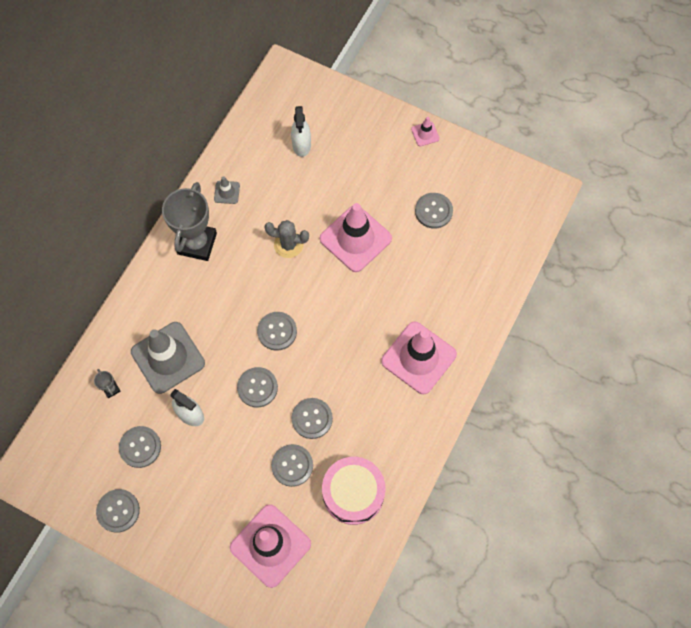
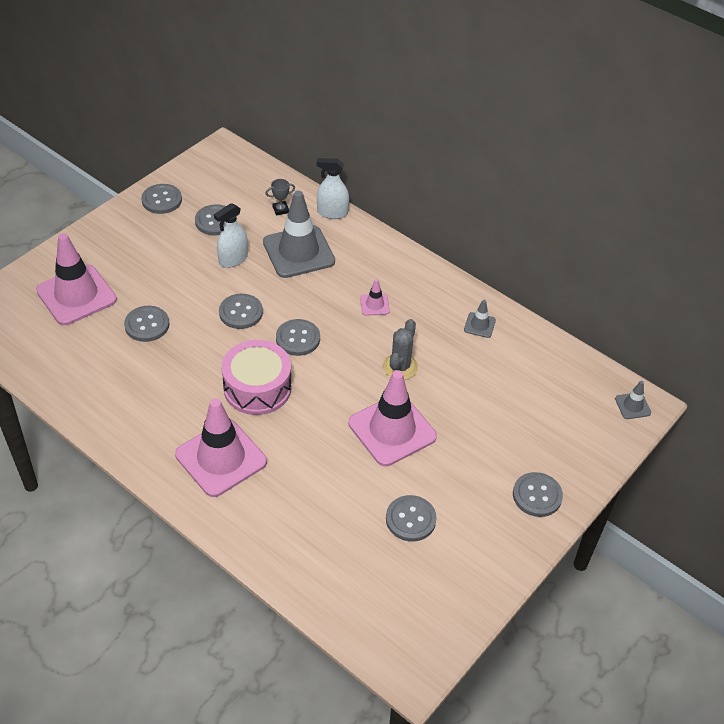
camera: 100 degrees right, 20 degrees down
(197, 243) = (421, 291): grey trophy -> none
(286, 77) = (632, 406): none -> grey traffic cone
(301, 145) = (532, 403): white spray bottle -> white spray bottle (332, 212)
(312, 418) = (189, 349): grey button -> grey button (537, 495)
(353, 493) = (95, 367): pink drum -> pink drum (257, 388)
(425, 134) = (529, 537): pink traffic cone -> pink traffic cone (374, 304)

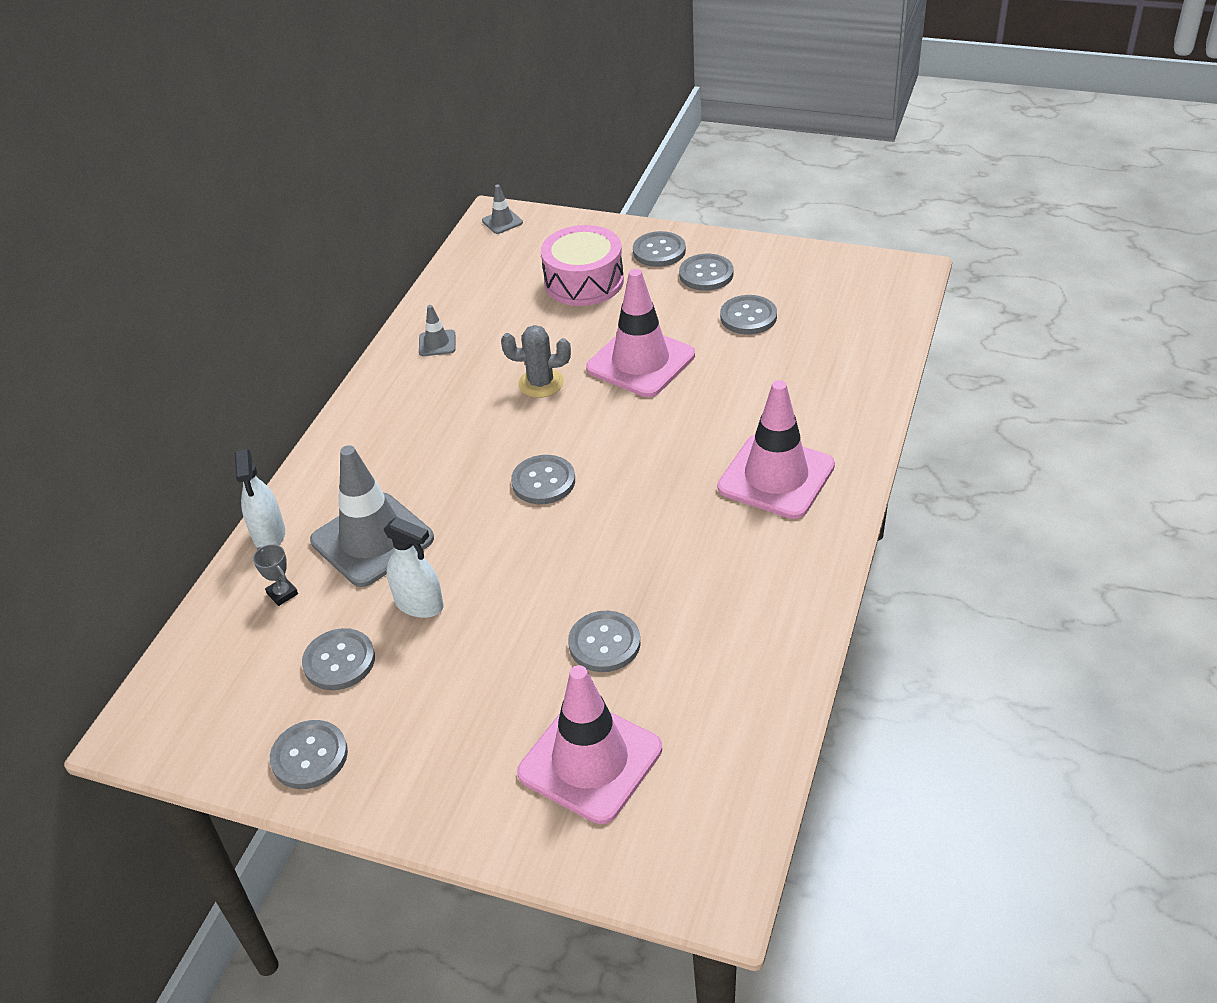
camera: 105 degrees left, 5 degrees down
(241, 312) = (525, 553): grey button -> grey button (706, 274)
(257, 388) = (648, 487): pink drum -> pink drum (584, 282)
(374, 304) = (445, 435): pink traffic cone -> none

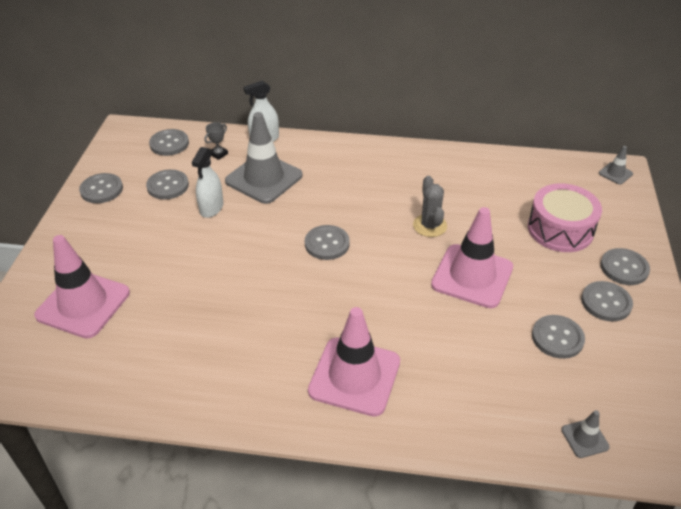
camera: 75 degrees right, 0 degrees up
(437, 343) = (457, 169): grey traffic cone -> grey traffic cone (585, 438)
(604, 643) = (178, 297): grey button -> grey button (169, 144)

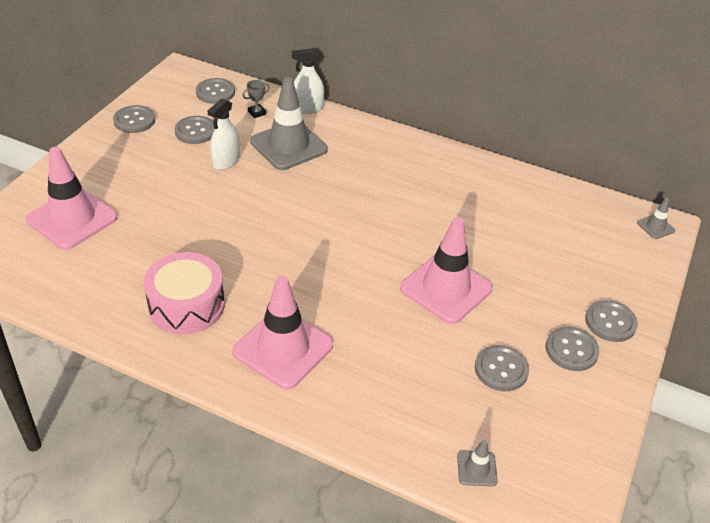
camera: 15 degrees right, 0 degrees up
(327, 244) = (318, 222): grey button -> none
(430, 226) = (428, 230): grey cactus -> none
(560, 229) = (562, 267): pink drum -> pink drum (186, 305)

